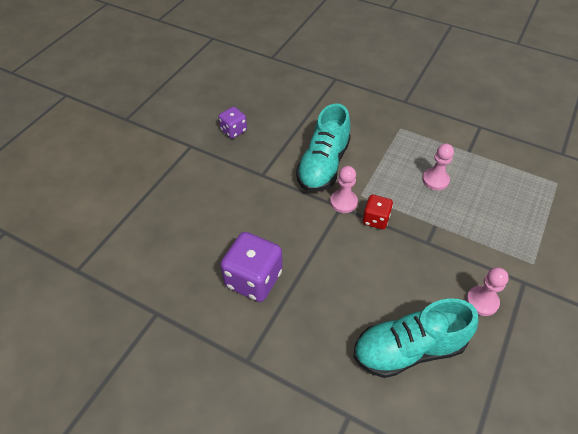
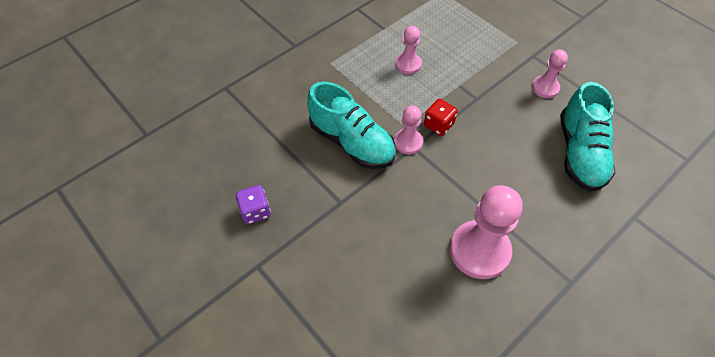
camera: 70 degrees left, 5 degrees up
(253, 279) = (479, 250): purple dice -> pink pawn

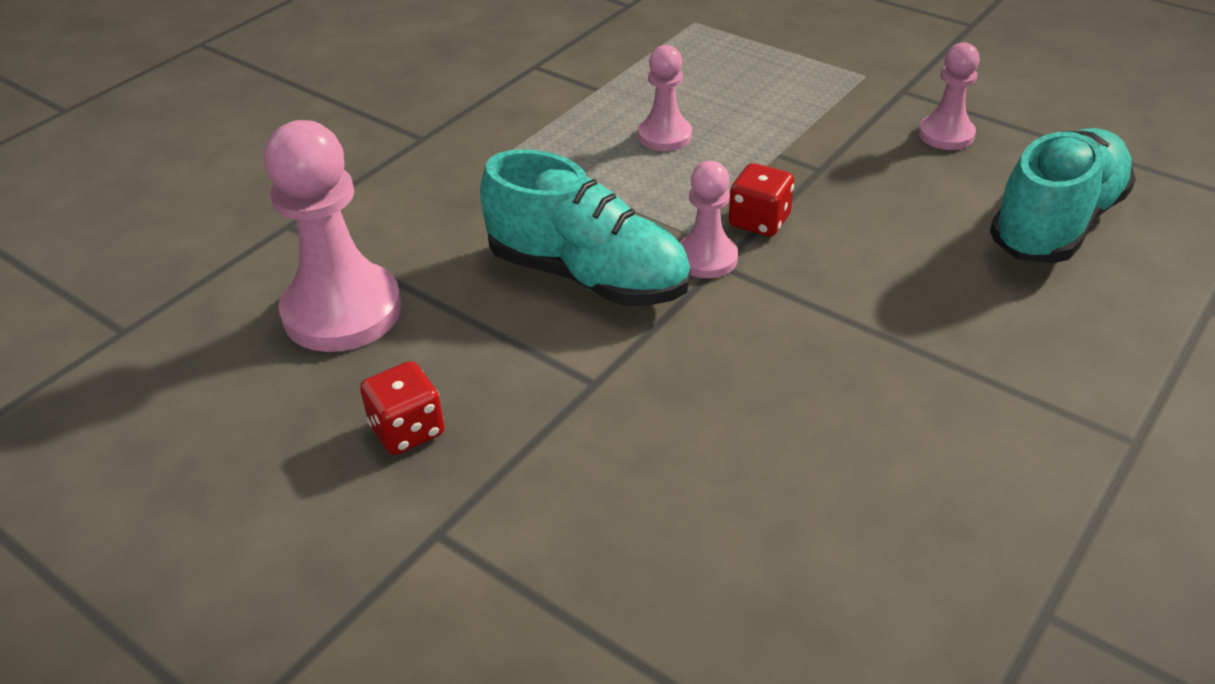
camera: 10 degrees left, 15 degrees down
(255, 211) = (407, 430): purple dice -> red dice
(479, 250) = (923, 418): pink pawn -> pink pawn (342, 311)
(580, 153) = (1056, 224): turquoise shoe -> turquoise shoe turned 135 degrees counterclockwise

